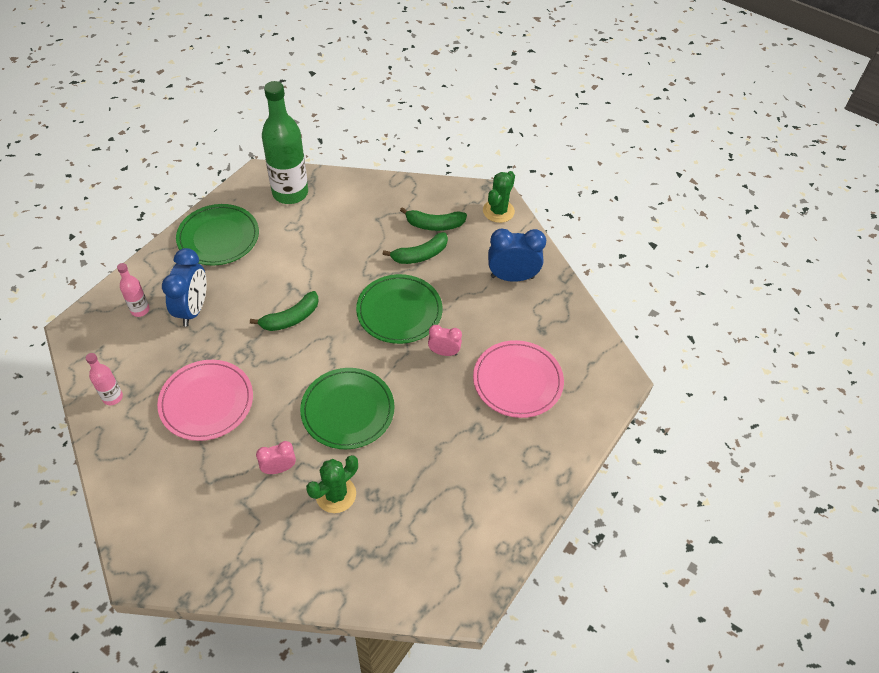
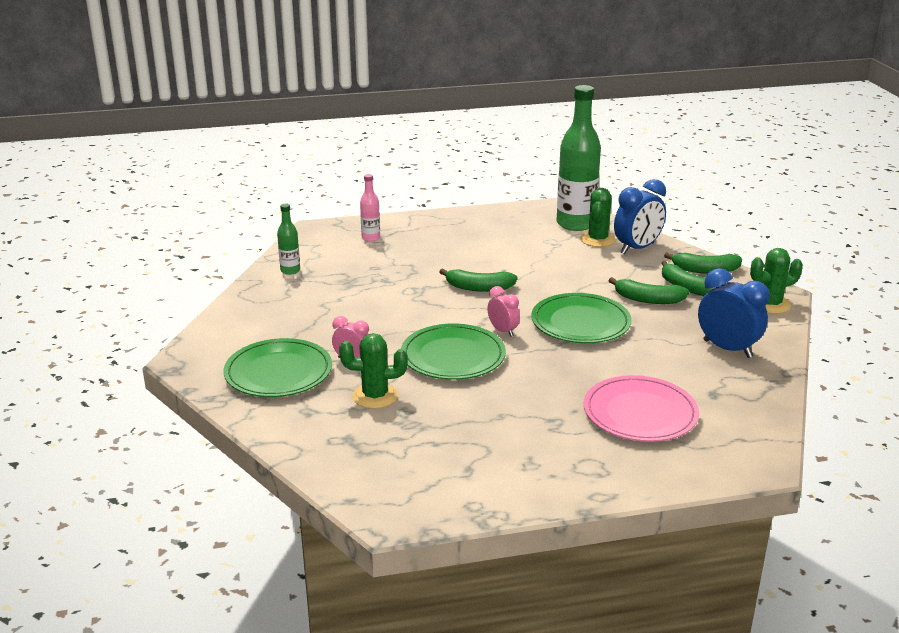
camera: 45 degrees right, 25 degrees down
(112, 397) = (290, 270): pink bottle -> green bottle
(193, 309) = (409, 253): blue clock -> blue clock (637, 248)
(206, 402) = (350, 302): pink plate -> none
(218, 237) = (482, 225): green plate -> green plate (278, 372)
(324, 203) = (597, 239): none -> green cactus
(428, 197) = (705, 270): none -> green banana
(444, 352) = (589, 363): pink clock -> pink clock (503, 331)

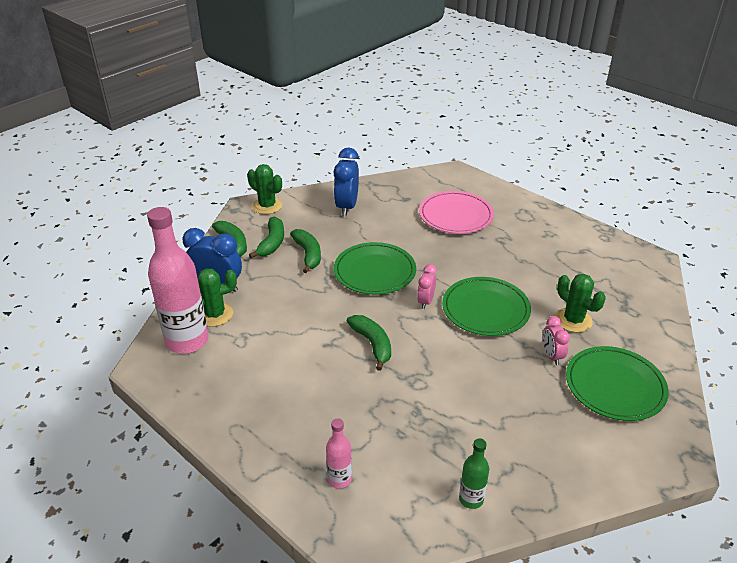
camera: 125 degrees left, 10 degrees up
(575, 224) = (187, 341): green bottle -> pink bottle

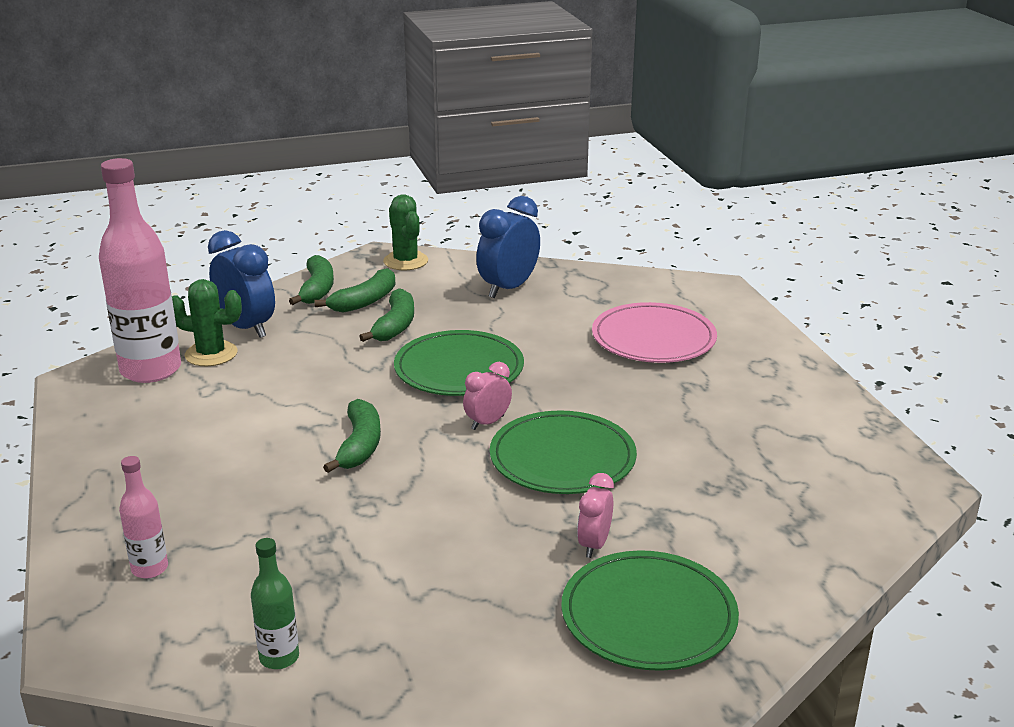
camera: 30 degrees right, 10 degrees down
(573, 320) = (682, 515): green cactus -> none

